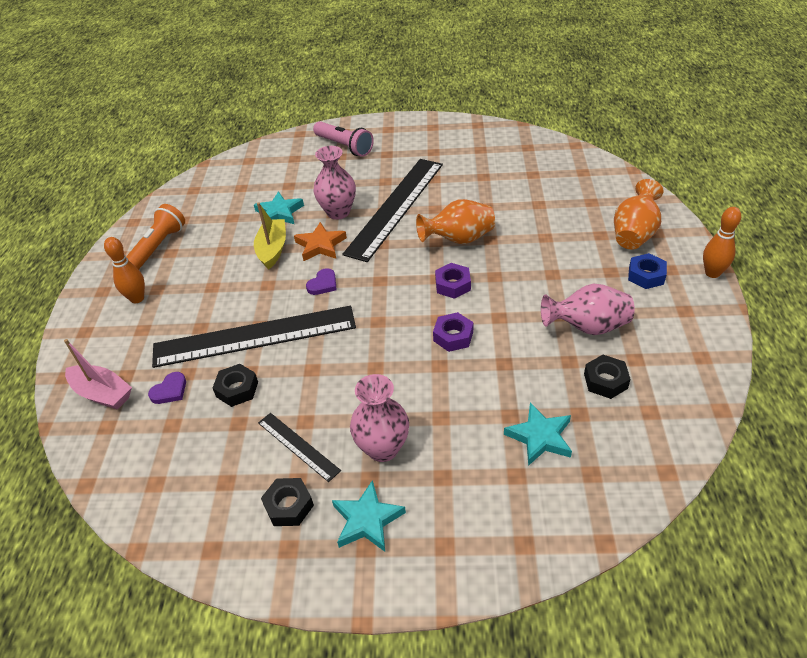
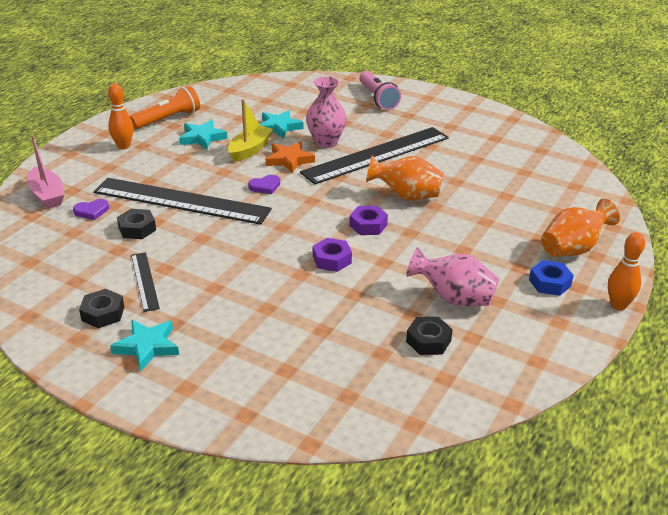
camera: 25 degrees right, 10 degrees down
(383, 448) = (203, 308): pink vase -> none
(540, 437) = (331, 354): turquoise star -> turquoise star (202, 138)

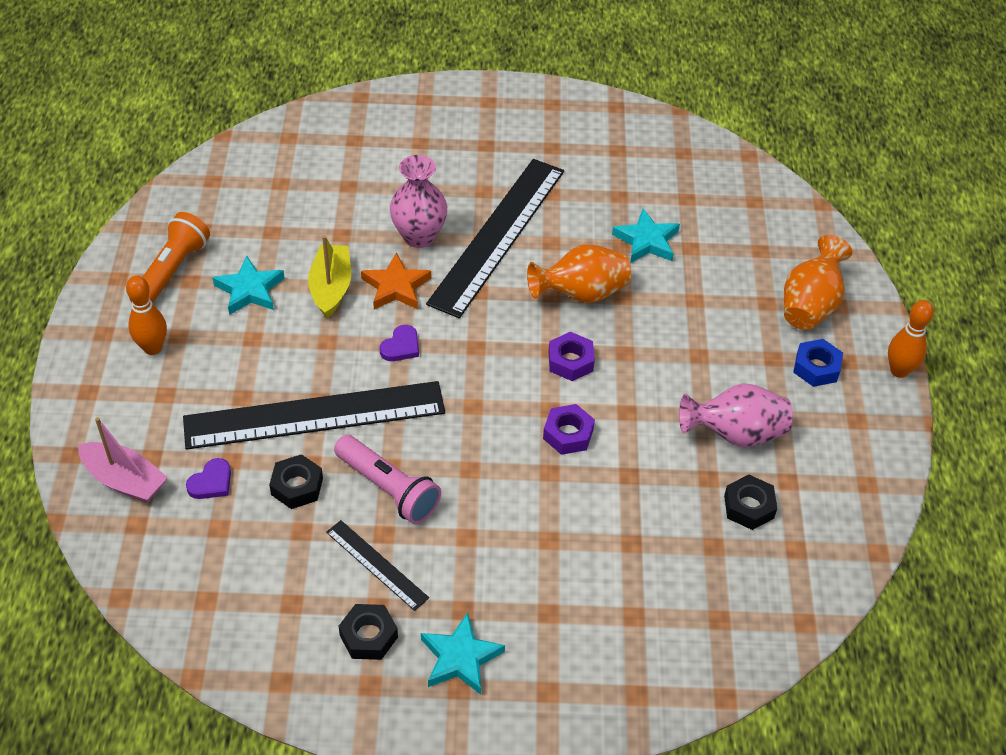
camera: 30 degrees left, 15 degrees up
(279, 127) = (337, 230): turquoise star -> turquoise star (646, 241)
(377, 98) = (426, 126): pink flashlight -> pink flashlight (388, 489)

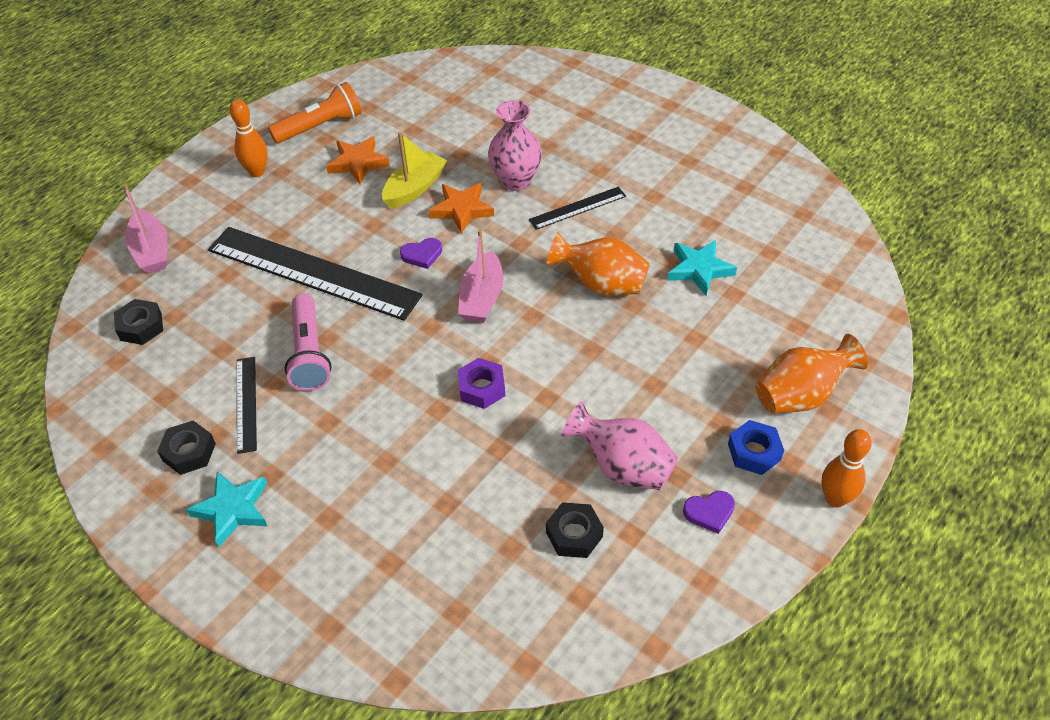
camera: 40 degrees right, 0 degrees up
(211, 482) = (201, 282): purple heart -> purple heart (709, 512)
(250, 290) = (358, 163): turquoise star -> orange star
(297, 486) = (251, 316): black nut -> black nut (141, 327)
(493, 357) = (482, 298): none -> pink boat
(497, 235) = (577, 208): black ruler -> black ruler, size x0.46
(570, 361) = (540, 332): purple nut -> none

